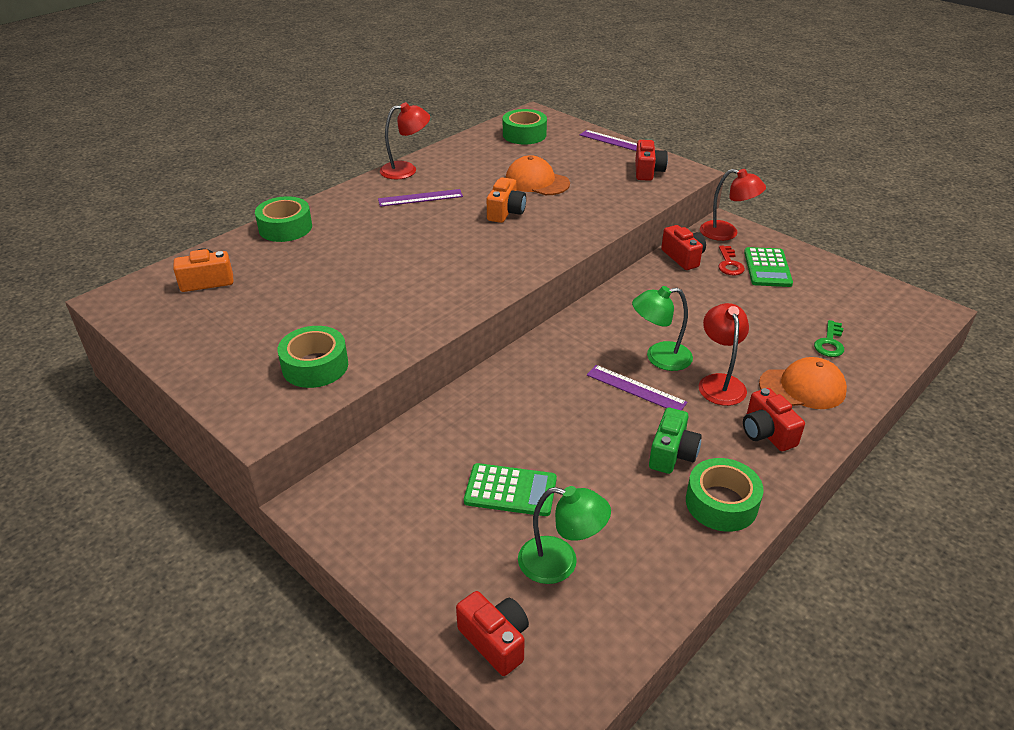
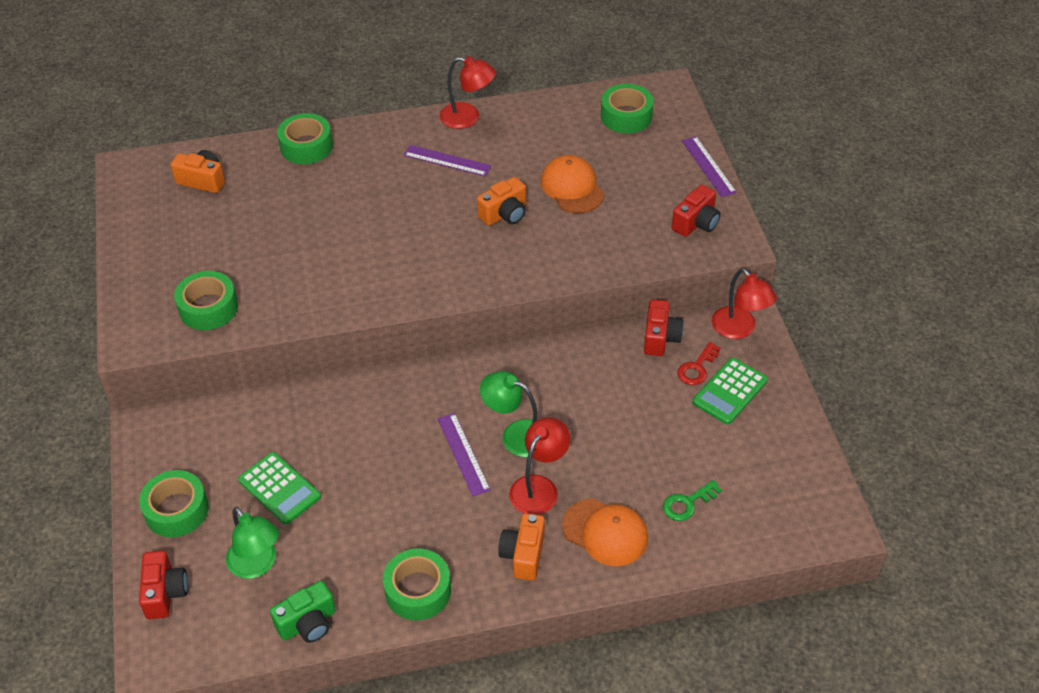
camera: 35 degrees right, 10 degrees up
(428, 561) = (176, 510): none -> green tape
(672, 454) = (427, 528): green camera -> green camera (308, 623)
(767, 433) = (523, 555): red camera -> orange camera

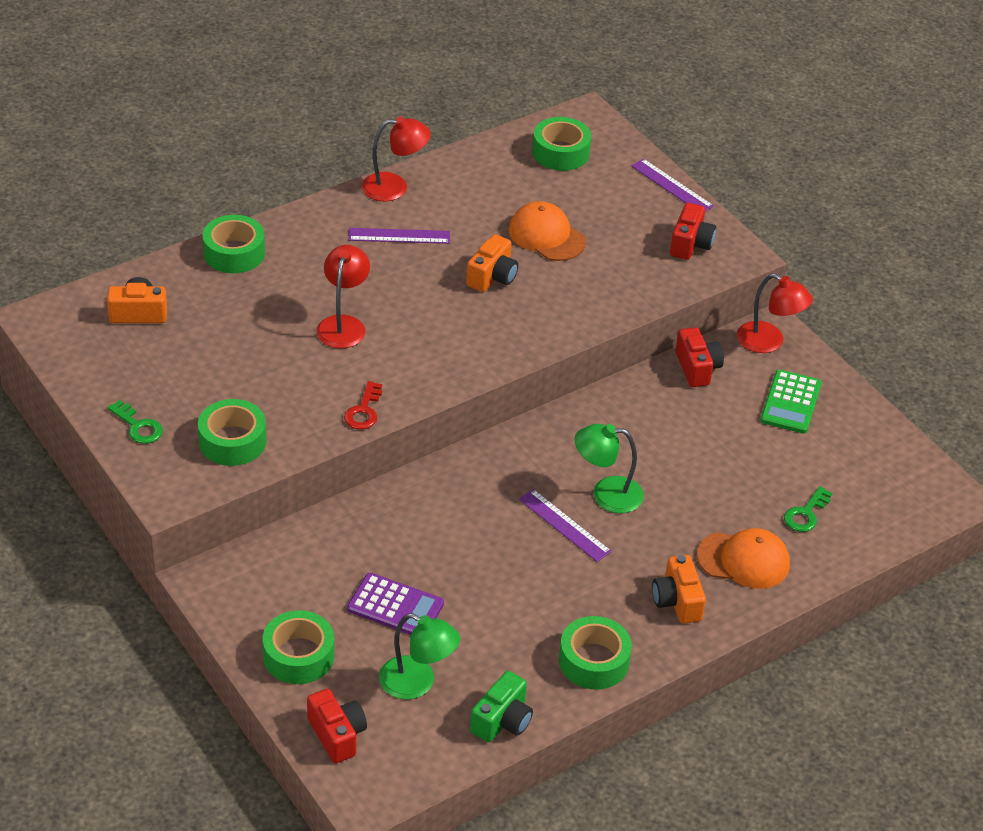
camera: 25 degrees left, 5 degrees down
(144, 276) = (138, 426): none -> green key
(279, 488) = (395, 606): green calculator -> purple calculator
(539, 487) = (657, 536): red lamp -> red lamp (343, 324)
(697, 368) = (748, 388): red key -> red key (363, 411)

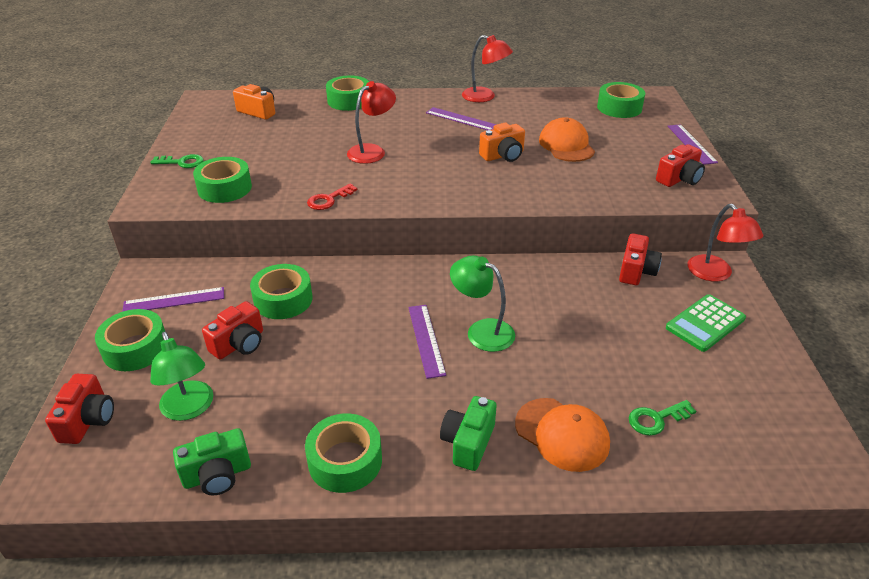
camera: 35 degrees right, 5 degrees down
(138, 426) = (182, 162): green key -> green key turned 75 degrees counterclockwise
(276, 592) = (174, 300): none -> purple ruler
(388, 543) = (283, 299): none -> green tape
(395, 606) = (239, 344): purple calculator -> red camera
(677, 601) = (468, 443): orange camera -> green camera

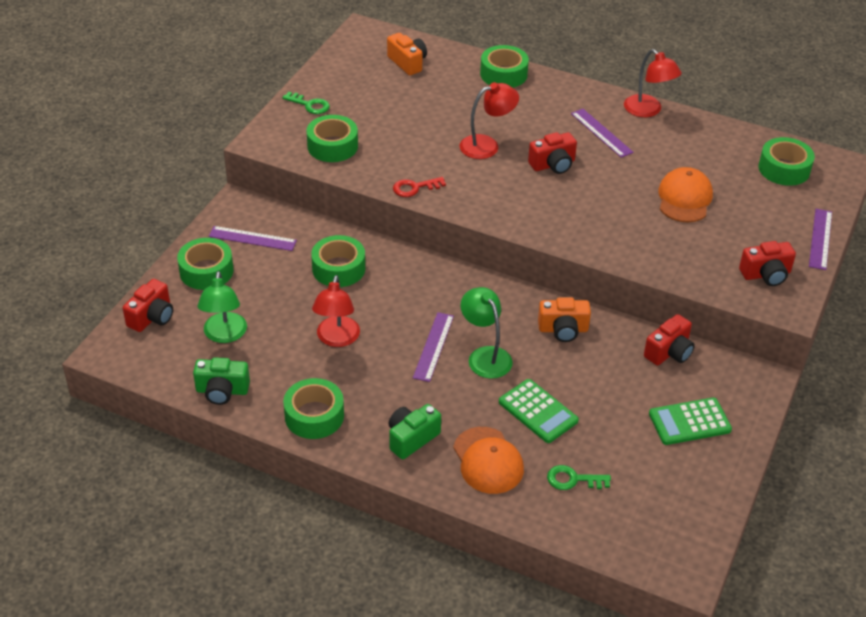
camera: 25 degrees right, 5 degrees up
(239, 344) = (285, 296): red camera -> red camera (553, 165)
(503, 155) = (610, 190): orange camera -> orange camera (563, 329)
(570, 365) = (538, 411): none -> green calculator
(715, 274) = (744, 382): red lamp -> red lamp (337, 339)

